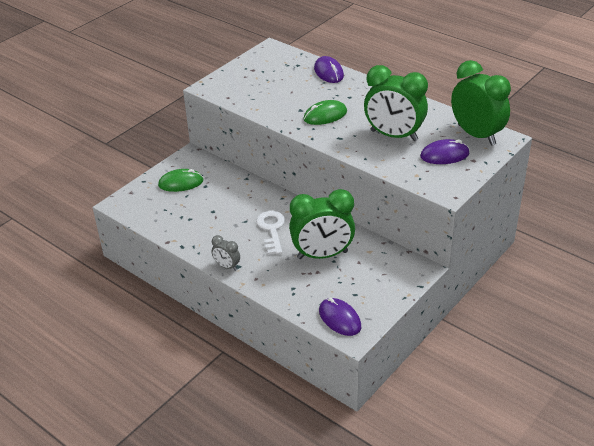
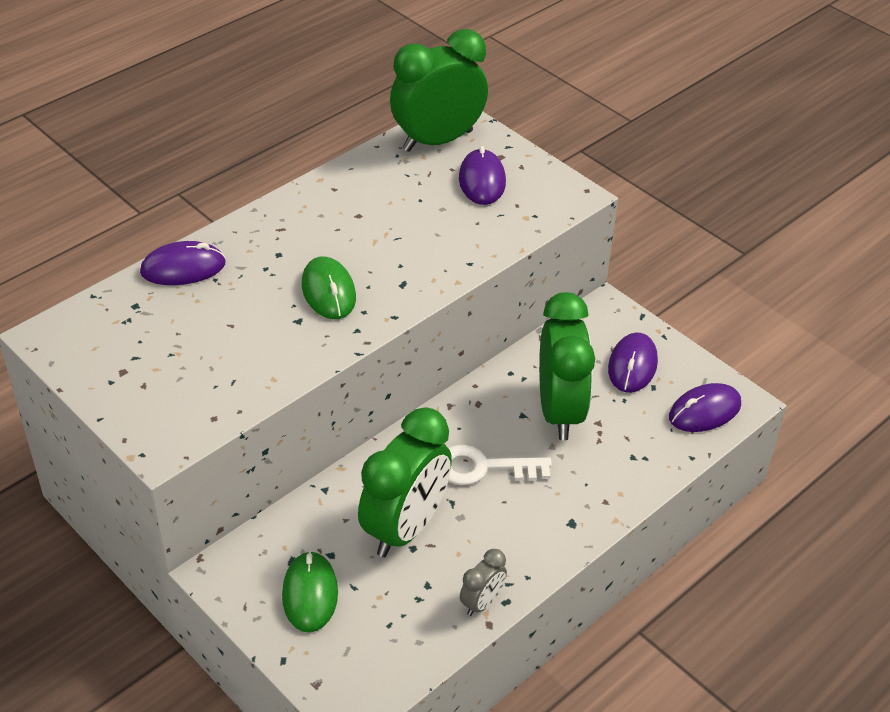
camera: 85 degrees left, 5 degrees up
(227, 266) = (571, 538): grey clock -> grey clock (482, 602)
(371, 284) = (632, 365): none -> purple mouse
(394, 136) = (415, 222): green clock -> green clock (405, 528)

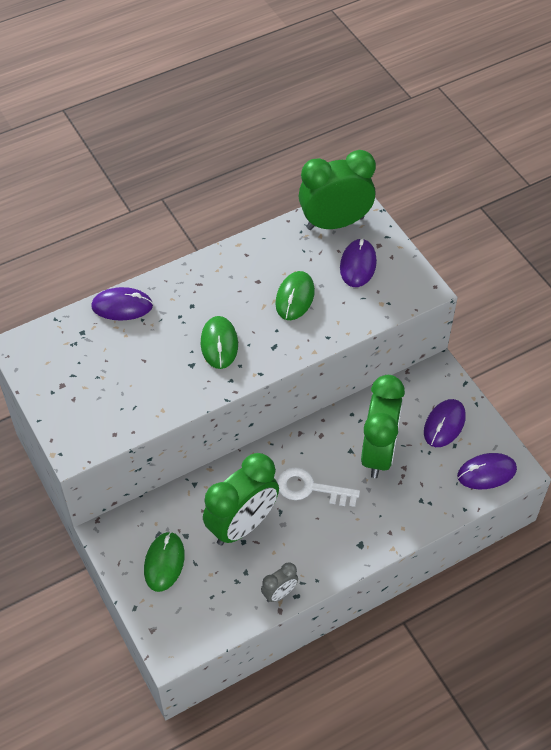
camera: 15 degrees right, 10 degrees up
(412, 226) = (295, 297): none -> green mouse

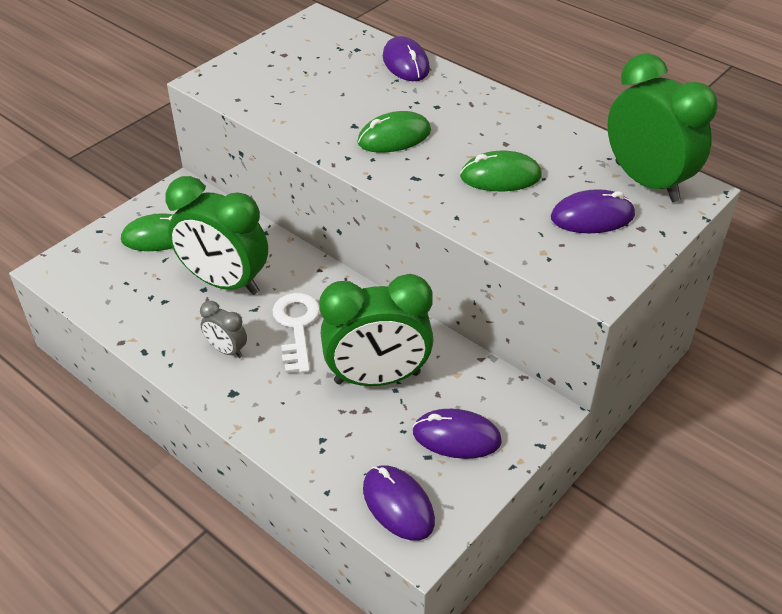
camera: 70 degrees right, 10 degrees down
(279, 593) = (143, 336): grey clock -> grey clock (226, 350)

